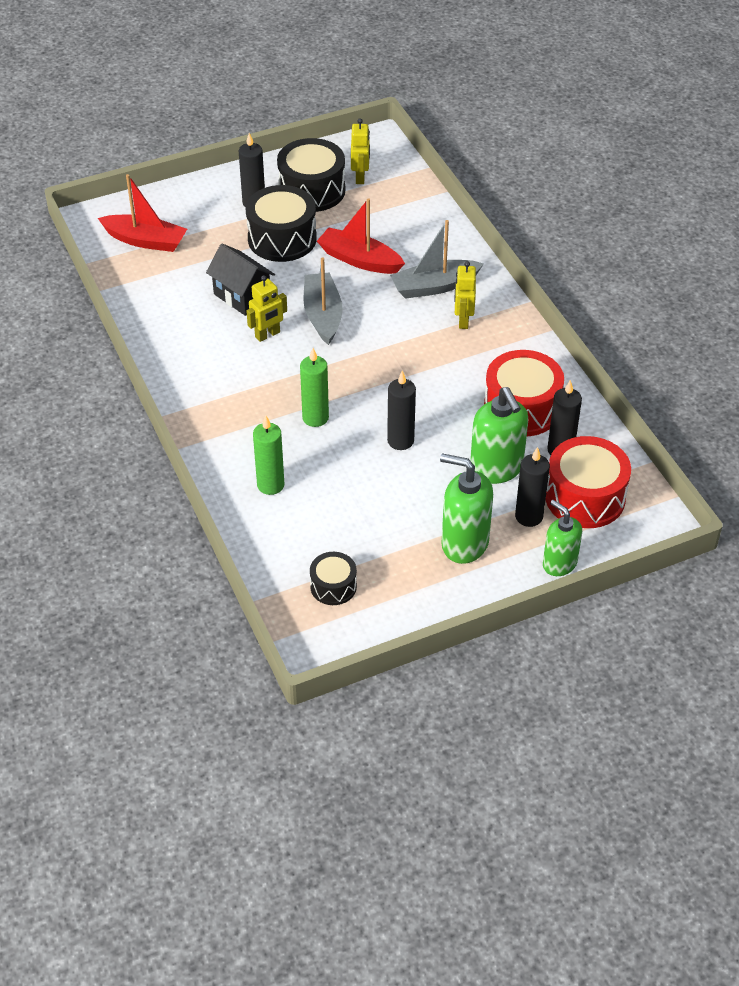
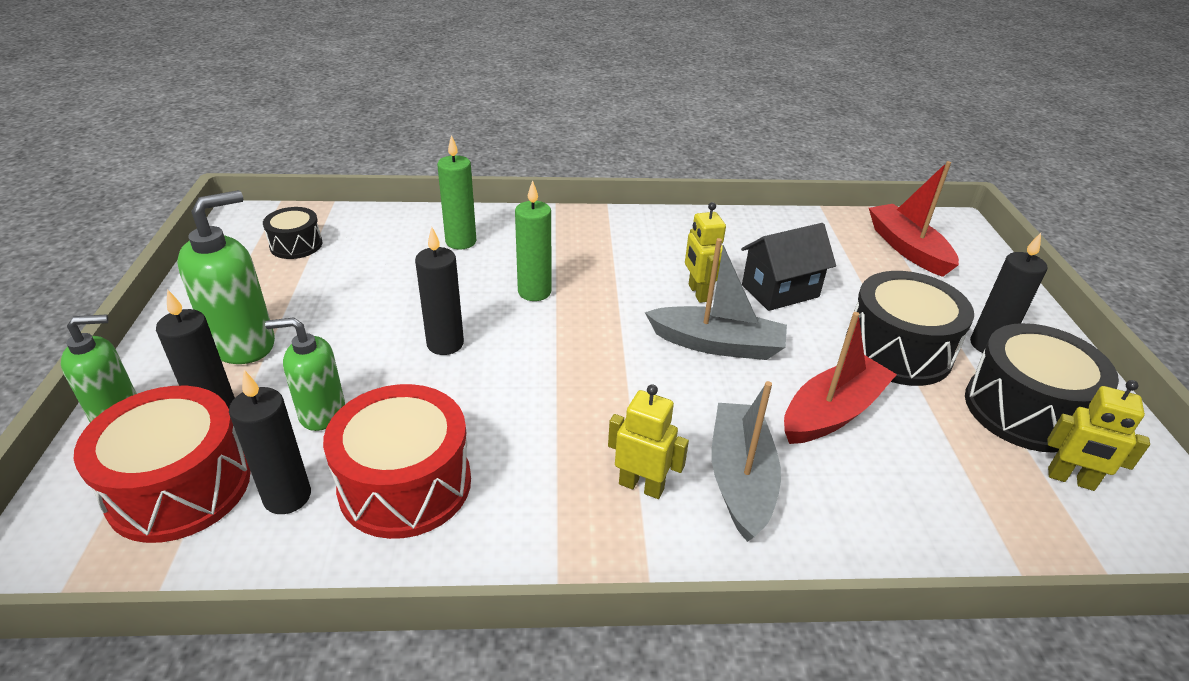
camera: 110 degrees right, 10 degrees down
(145, 240) = (907, 248): red boat -> red boat turned 120 degrees clockwise
(496, 469) = (321, 413): green soap dispenser -> green soap dispenser, size x0.67

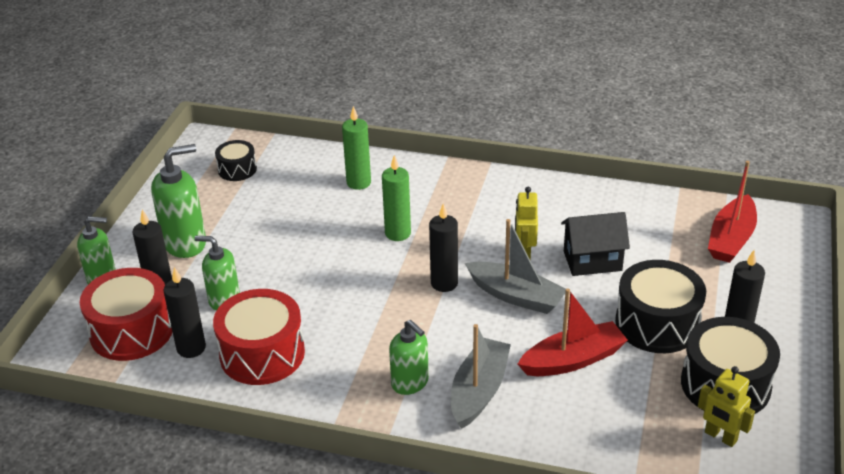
camera: 20 degrees right, 0 degrees up
(445, 344) = (318, 264): black candle -> black candle (444, 283)
(641, 486) = (410, 383): yellow robot -> green soap dispenser
(907, 248) = (731, 239): red boat -> red boat turned 150 degrees counterclockwise

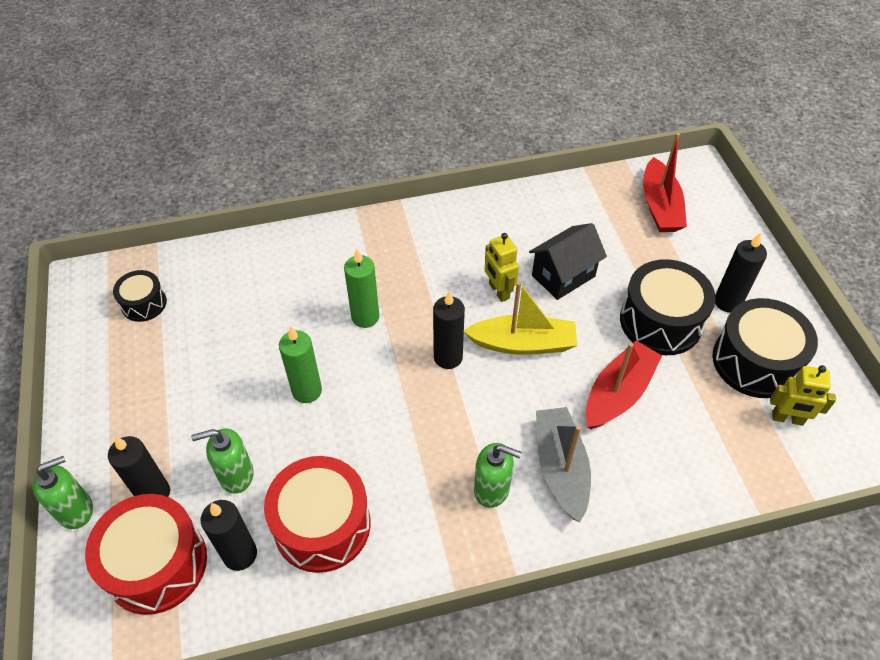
camera: 30 degrees left, 15 degrees up
(185, 243) = (145, 421): green soap dispenser -> none
(358, 182) = (286, 271): green candle -> green candle (307, 391)
(516, 296) = (523, 343): grey boat -> yellow boat

